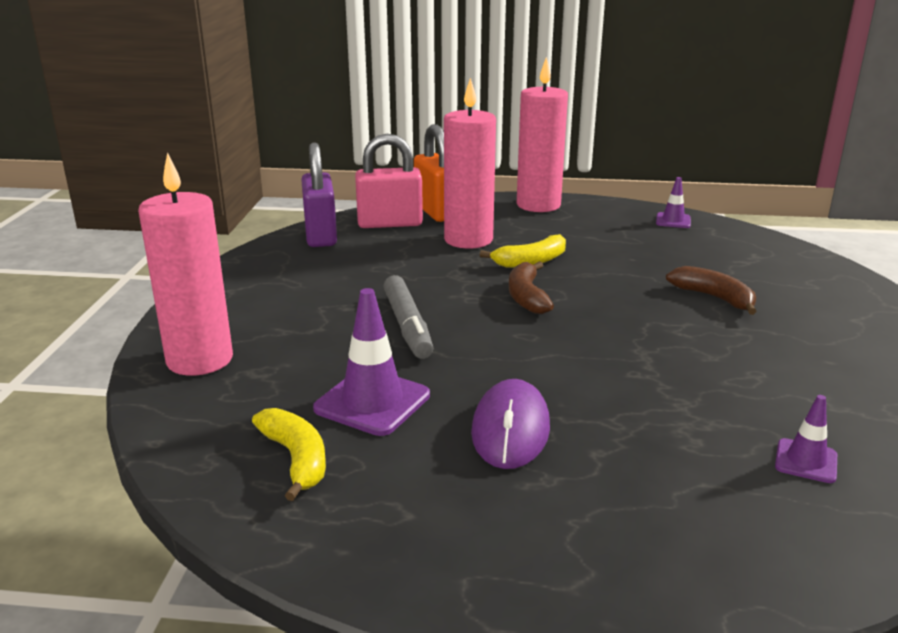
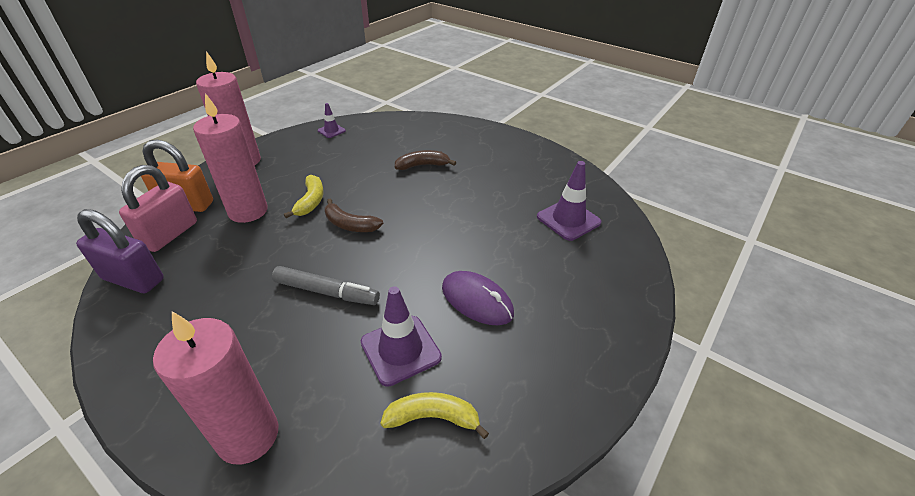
camera: 60 degrees left, 15 degrees up
(806, 461) = (568, 219): purple traffic cone -> purple traffic cone, size x1.80

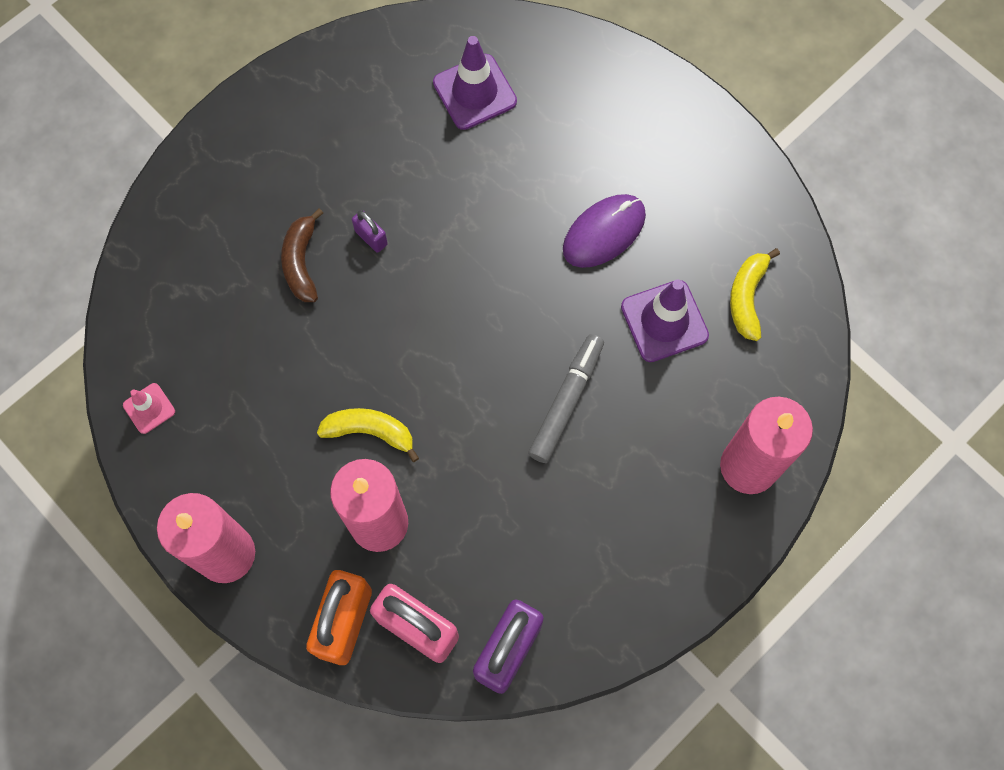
camera: 80 degrees left, 30 degrees up
(331, 131) = (149, 408): purple traffic cone -> pink traffic cone
(350, 225) = (437, 374): brown banana -> none
(444, 188) = (371, 238): none -> purple padlock

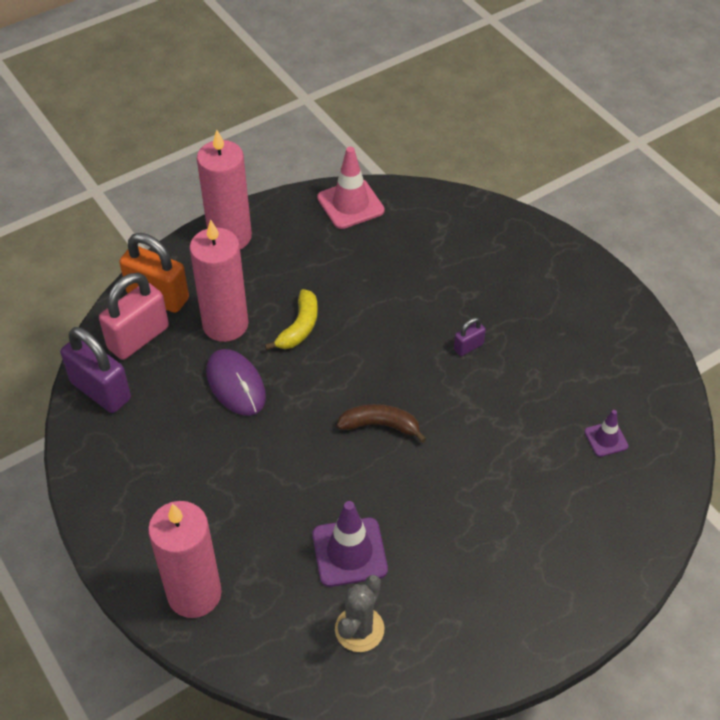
camera: 100 degrees right, 20 degrees down
(149, 408) = (350, 204): pink traffic cone -> pink traffic cone, size x1.80
(301, 262) = (453, 300): brown banana -> brown banana (380, 425)
(474, 92) = (606, 439): purple traffic cone -> purple traffic cone, size x0.56
(566, 401) = (292, 462): grey marker -> none
(604, 232) = (447, 519): purple mouse -> purple mouse (236, 384)
(747, 297) = (359, 629): yellow banana -> grey cactus

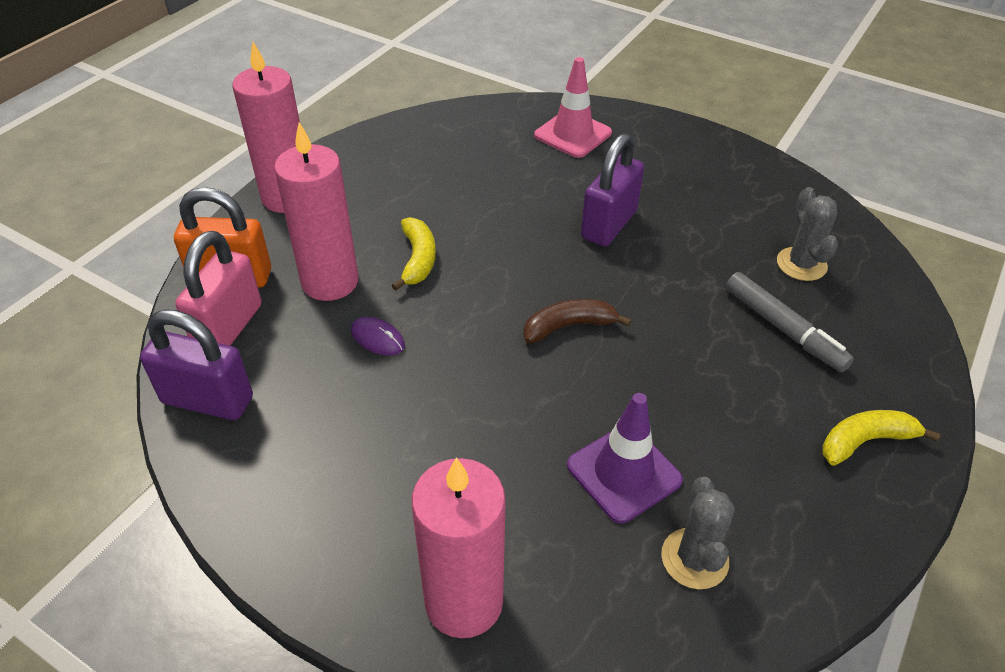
camera: 25 degrees left, 5 degrees down
(236, 384) = (377, 338): purple mouse -> purple mouse, size x0.58
(350, 204) = (404, 136): pink traffic cone -> pink traffic cone (573, 134)
(468, 347) = (609, 225): purple padlock -> purple padlock, size x2.09
(544, 600) = (865, 441): none -> yellow banana
(548, 489) = (784, 329): none -> grey marker
(606, 439) = (801, 264): purple traffic cone -> grey cactus

